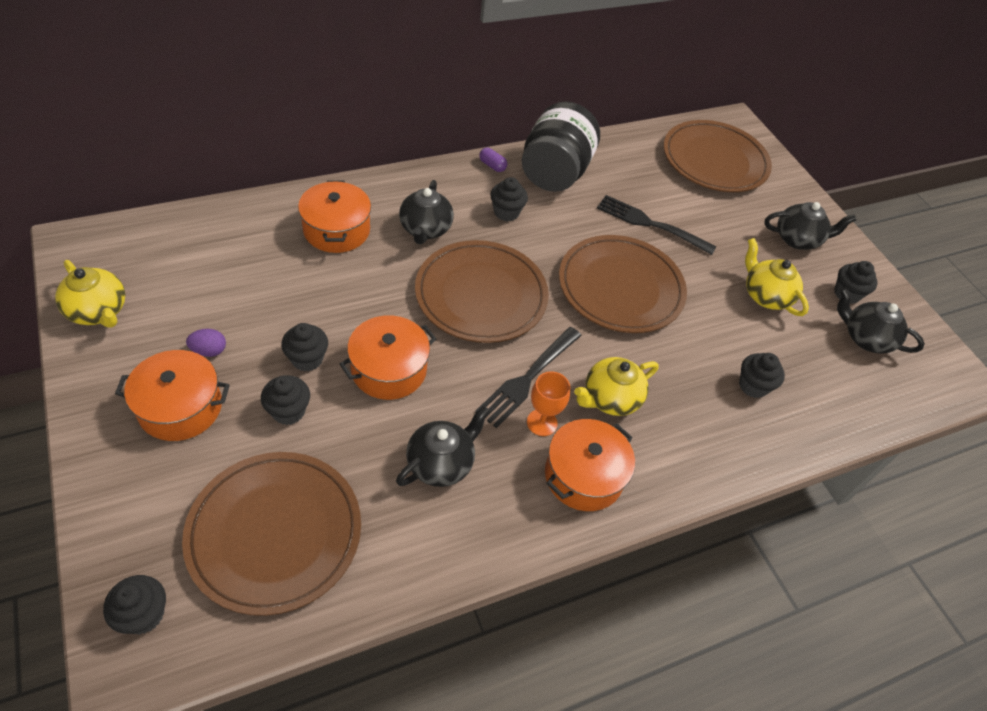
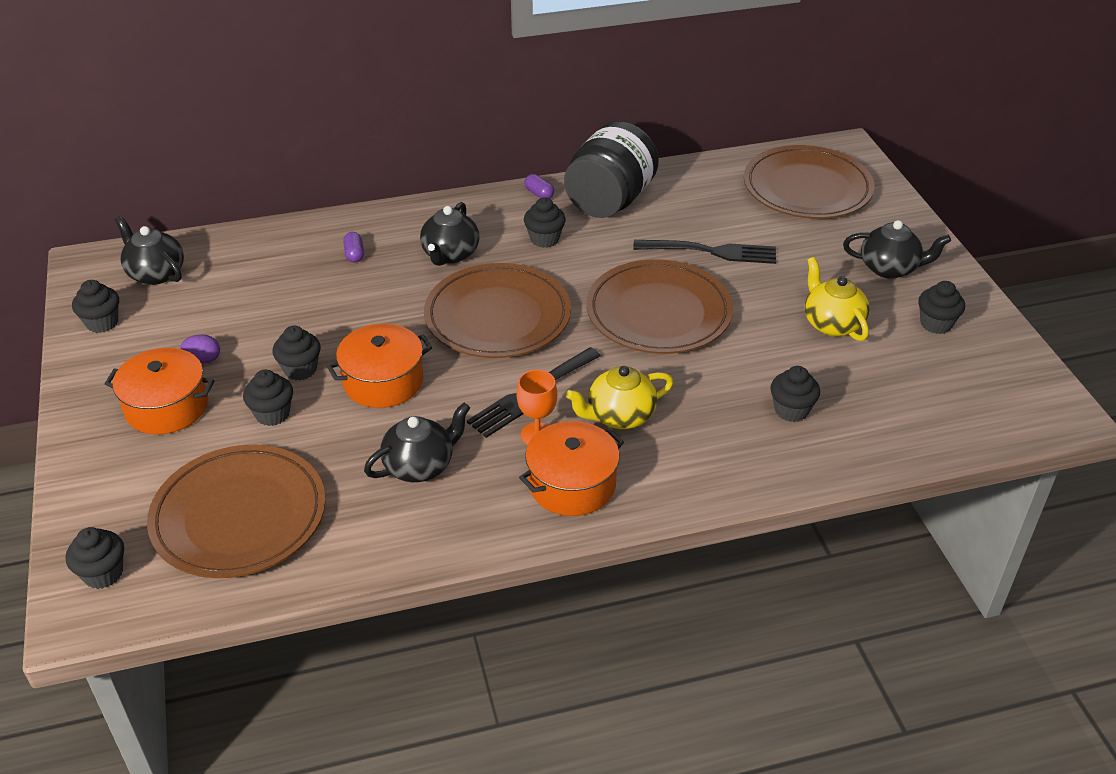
camera: 15 degrees right, 10 degrees down
(98, 311) = (102, 323): yellow teapot -> black cupcake
(336, 230) = (354, 254): orange pot -> purple capsule
(650, 224) = (711, 251): black fork -> black fork turned 150 degrees clockwise
(865, 338) = (946, 369): black teapot -> black teapot (155, 273)

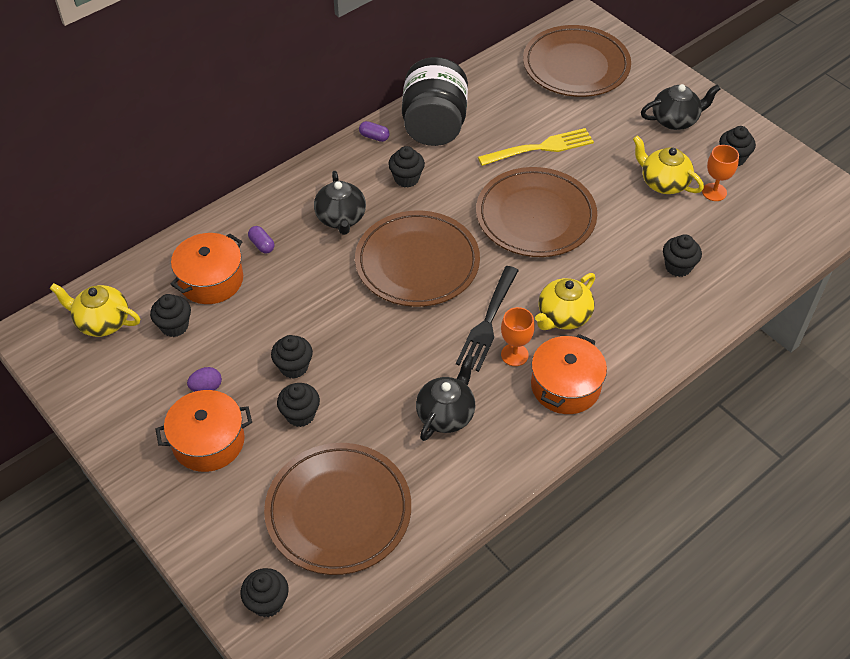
camera: 25 degrees left, 10 degrees up
(102, 323) = (91, 386): black cupcake -> black cupcake (174, 326)
(155, 273) = (102, 322): black teapot -> yellow teapot
(383, 381) = (367, 353): orange pot -> orange pot (211, 280)
(711, 251) = (540, 148): black fork -> yellow fork
(889, 350) = (714, 192): none -> orange goblet

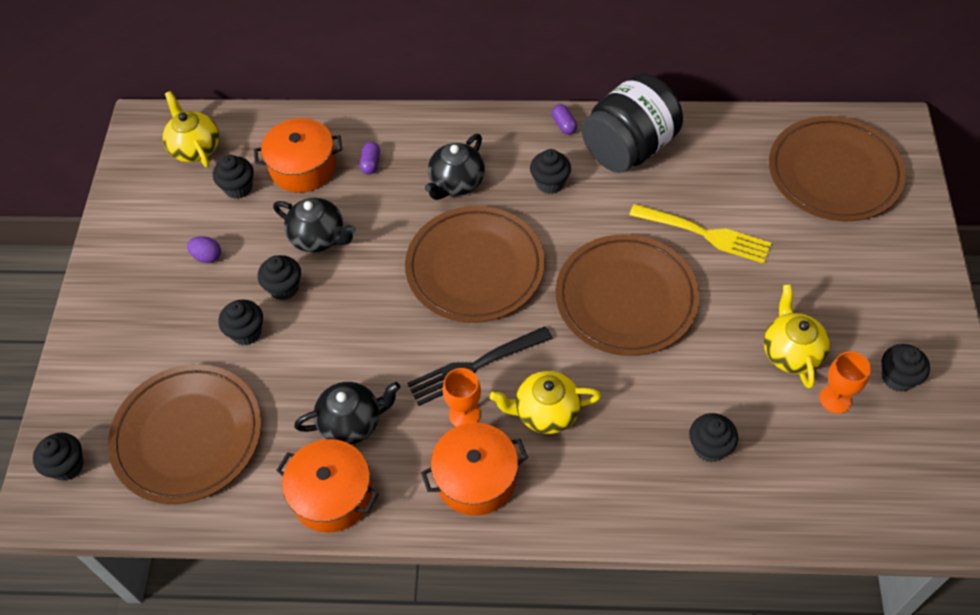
camera: 45 degrees right, 5 degrees up
(208, 441) = (163, 302): orange pot -> orange pot (332, 495)
(675, 120) = (879, 296): black teapot -> black teapot (319, 237)

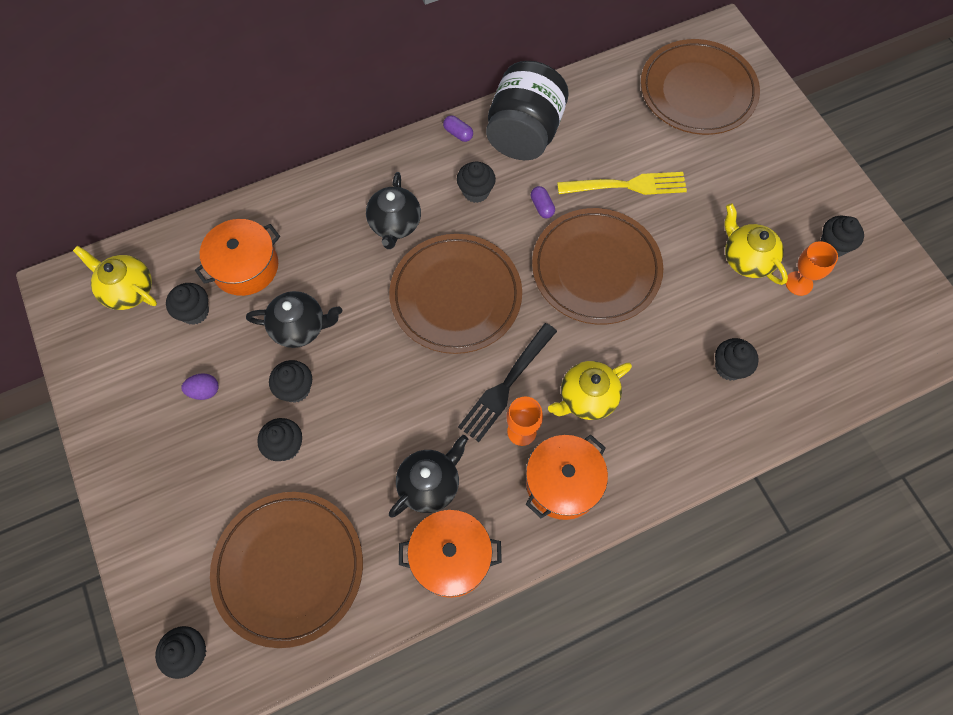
camera: 30 degrees left, 10 degrees up
(371, 163) = (307, 237): purple capsule -> purple capsule (542, 207)

